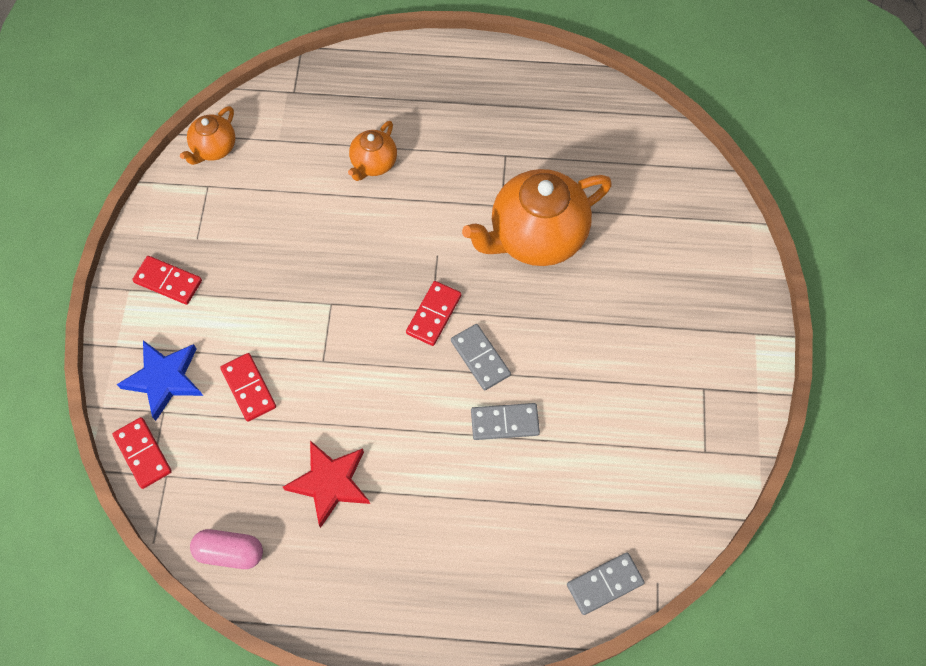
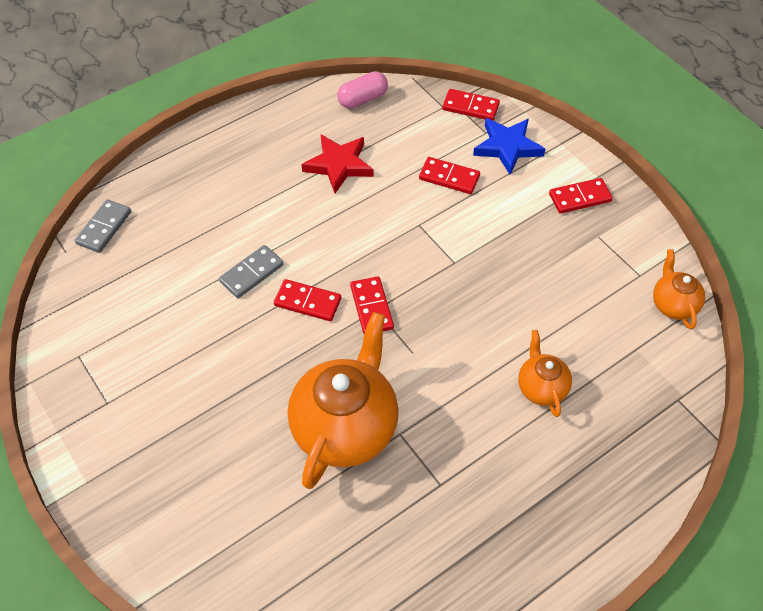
camera: 140 degrees right, 10 degrees down
(480, 358) = (308, 302): grey domino -> red domino

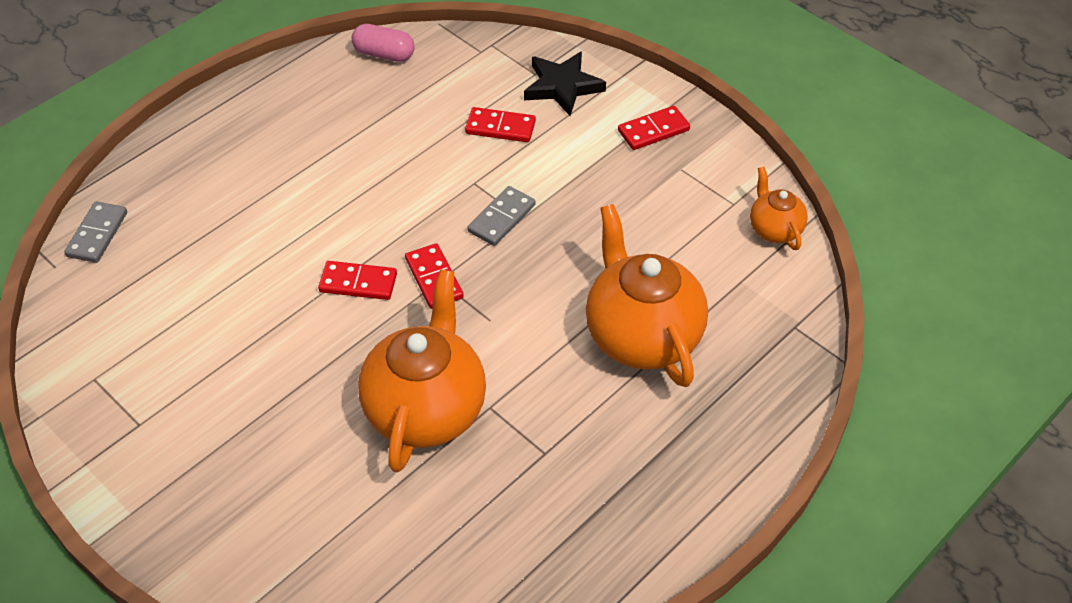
camera: 10 degrees left, 5 degrees down
(252, 273) = (286, 261): grey domino -> grey domino (502, 218)
(339, 165) = (368, 130): red star -> none
(362, 99) = (384, 54): pink capsule -> pink capsule turned 60 degrees clockwise
(470, 107) = (512, 48): red domino -> none
(507, 147) = (562, 86): blue star -> black star
(541, 387) = (641, 336): orange teapot -> orange teapot, size x1.99

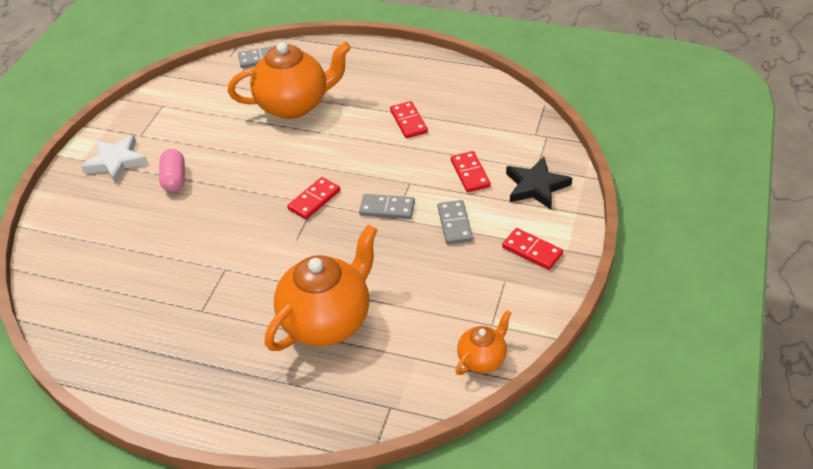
camera: 65 degrees right, 5 degrees down
(174, 470) = (116, 161): none -> white star
(358, 283) = (289, 170): red domino -> red domino (408, 121)
(384, 54) = (493, 94): pink capsule -> pink capsule (174, 179)
(426, 409) = (208, 241): orange teapot -> orange teapot (294, 105)
(570, 172) = (455, 224): none -> grey domino

